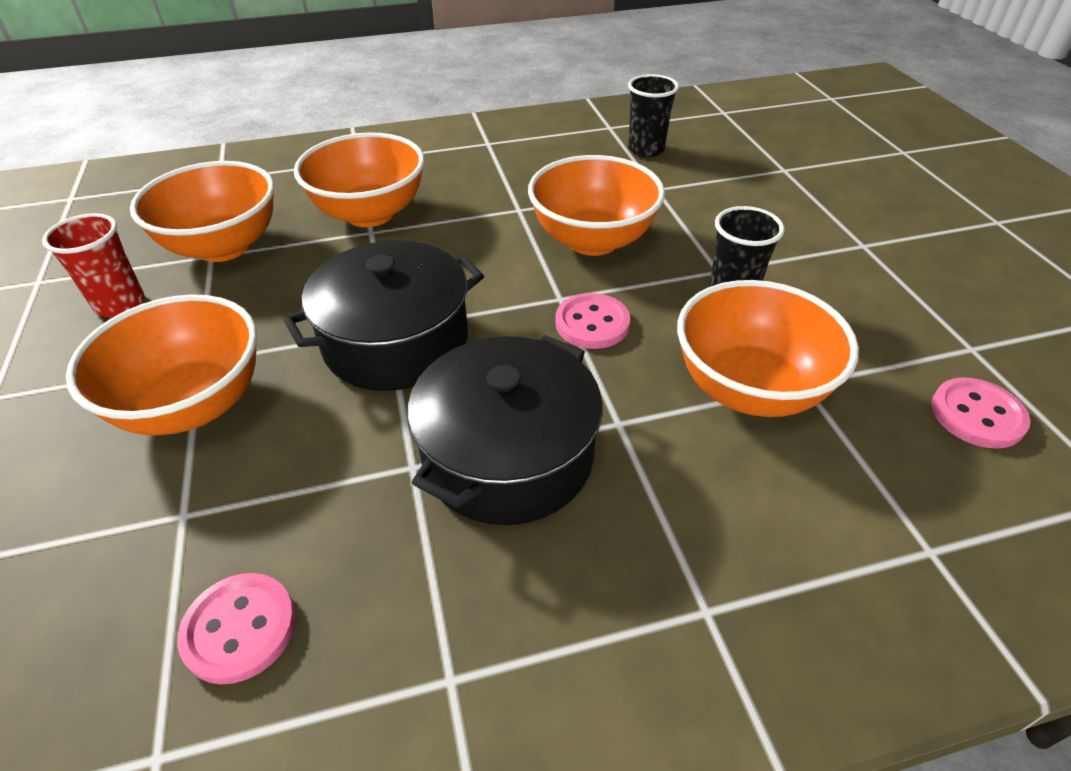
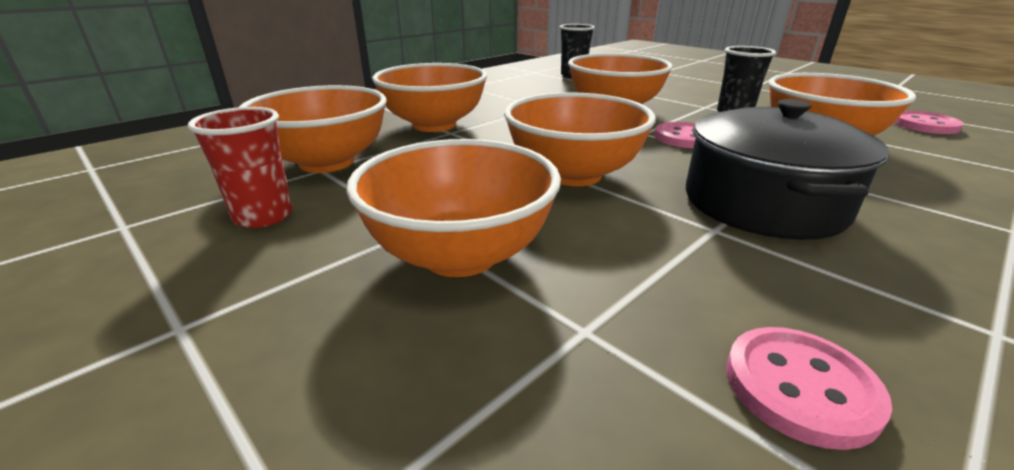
camera: 30 degrees left, 15 degrees down
(396, 342) = (573, 174): black pot -> orange bowl

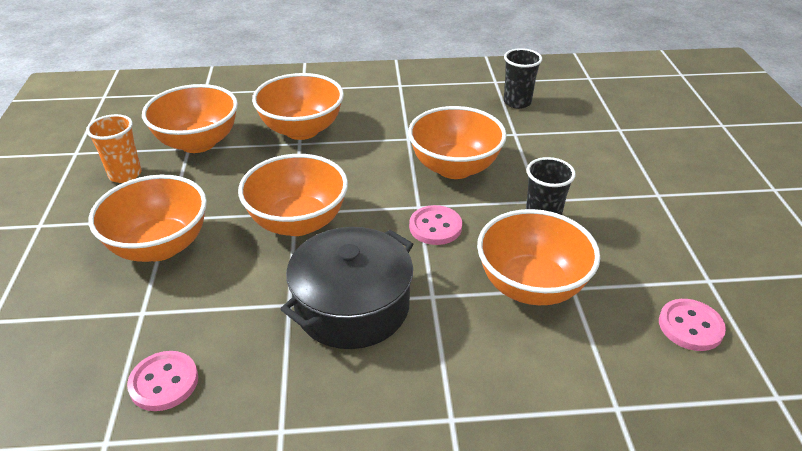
camera: 40 degrees right, 10 degrees up
(263, 216) = (125, 174): red cup -> orange cup

